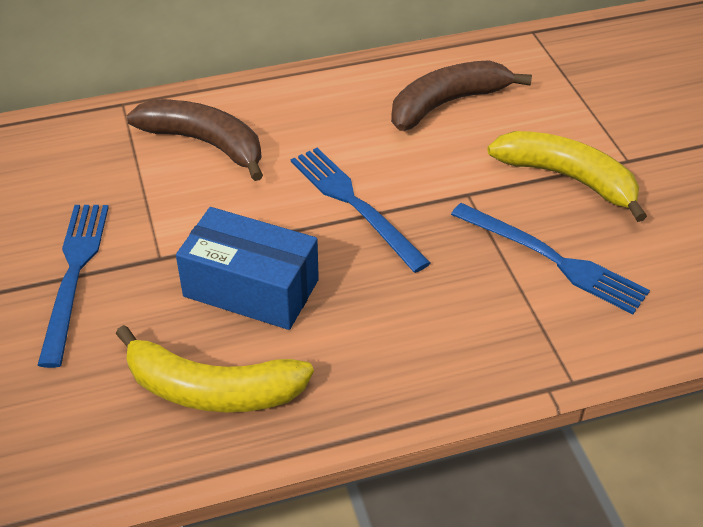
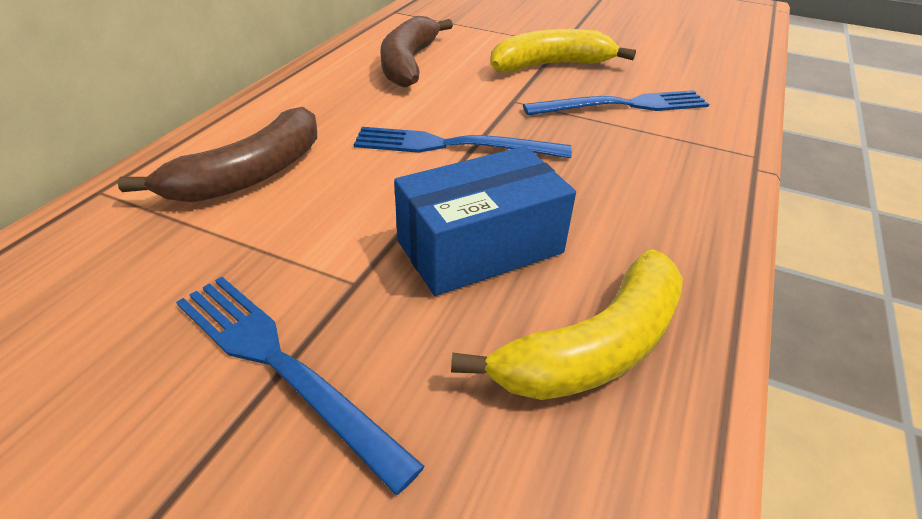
camera: 50 degrees left, 5 degrees down
(205, 143) = (250, 174): brown banana -> brown banana turned 150 degrees clockwise

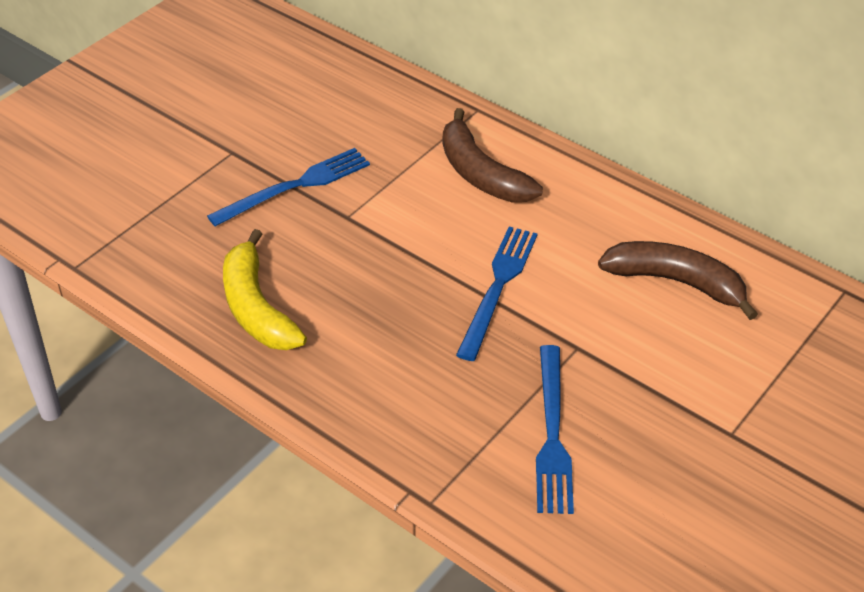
camera: 105 degrees right, 5 degrees up
(480, 247) = (361, 277): blue box -> none
(550, 65) = (662, 402): yellow banana -> none

